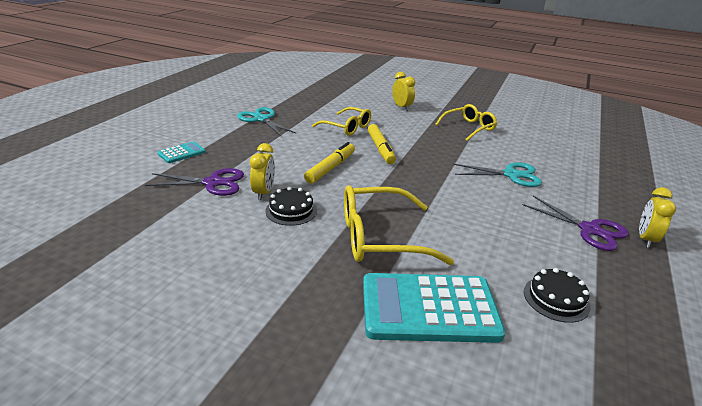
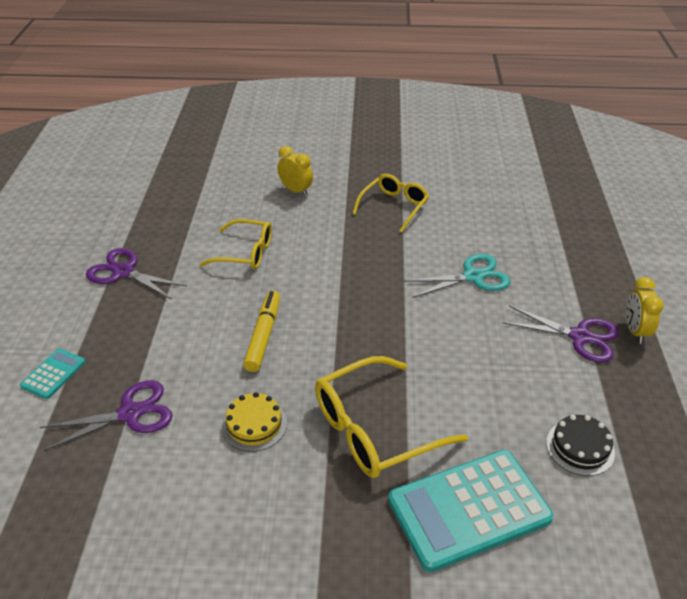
camera: 20 degrees left, 10 degrees up
(261, 119) = (123, 272): turquoise scissors -> purple scissors
(264, 193) = (205, 407): yellow clock -> none
(291, 210) = (254, 424): black cake -> yellow cake
(380, 149) = (307, 280): yellow marker -> none

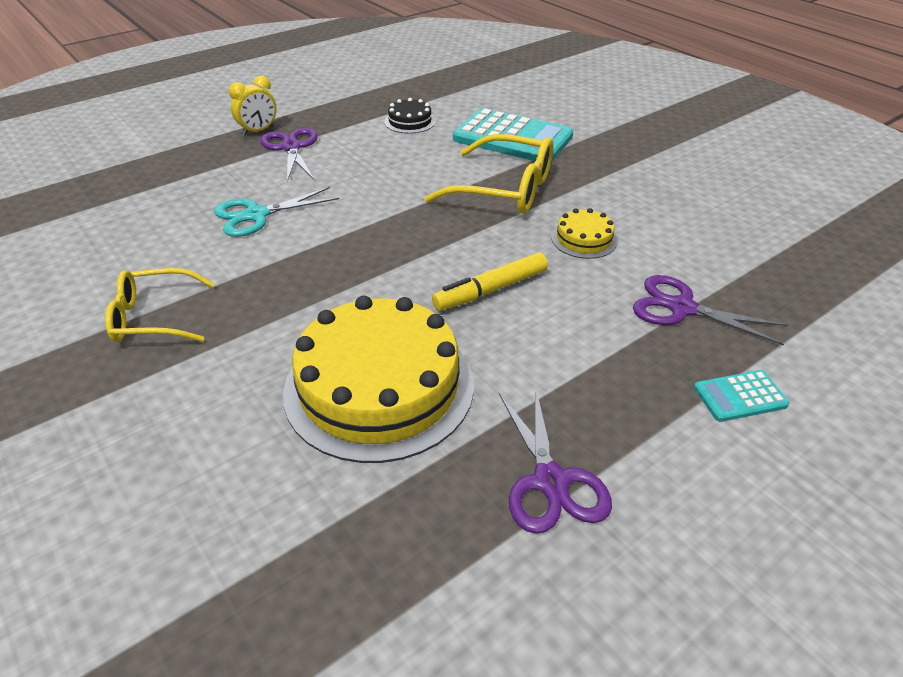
camera: 130 degrees left, 0 degrees up
(246, 253) = (379, 387): yellow glasses -> yellow cake
(296, 191) = (177, 433): yellow clock -> none
(473, 277) = (257, 215): turquoise scissors -> turquoise scissors turned 60 degrees counterclockwise

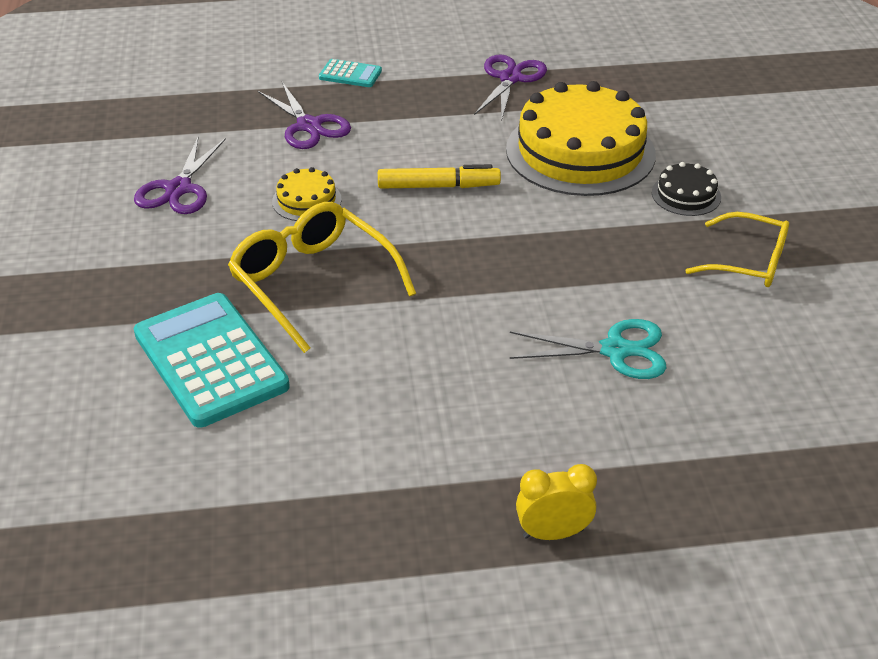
camera: 150 degrees left, 0 degrees up
(291, 148) = (520, 465): purple scissors -> purple scissors (179, 189)
(410, 121) = (309, 457): black cake -> black cake (686, 195)

